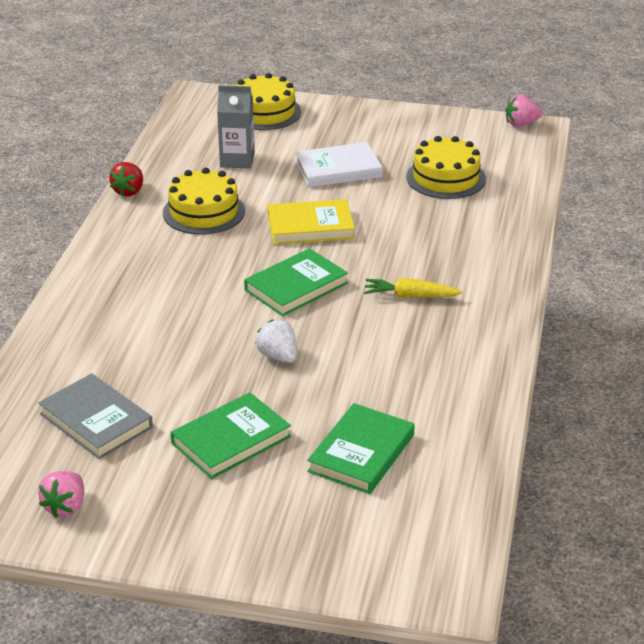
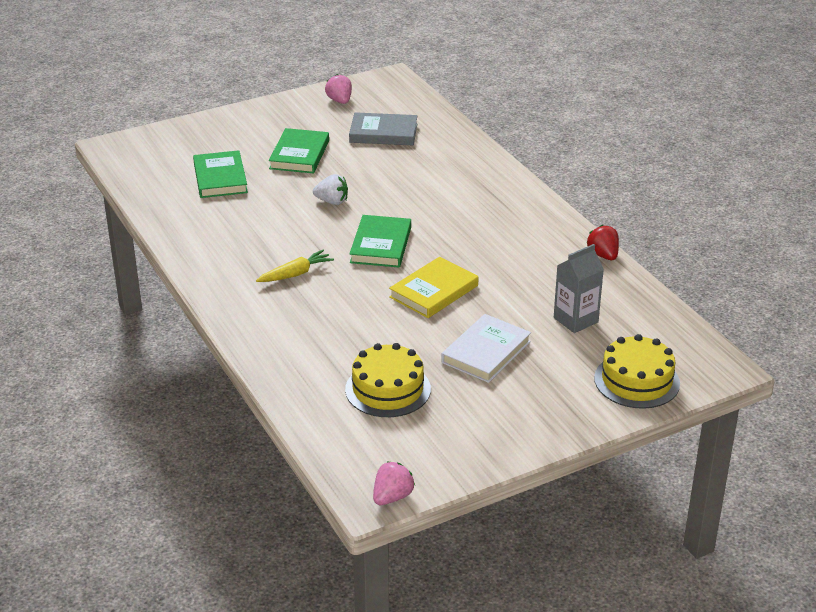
camera: 140 degrees right, 0 degrees up
(204, 212) = (525, 265): yellow cake -> none

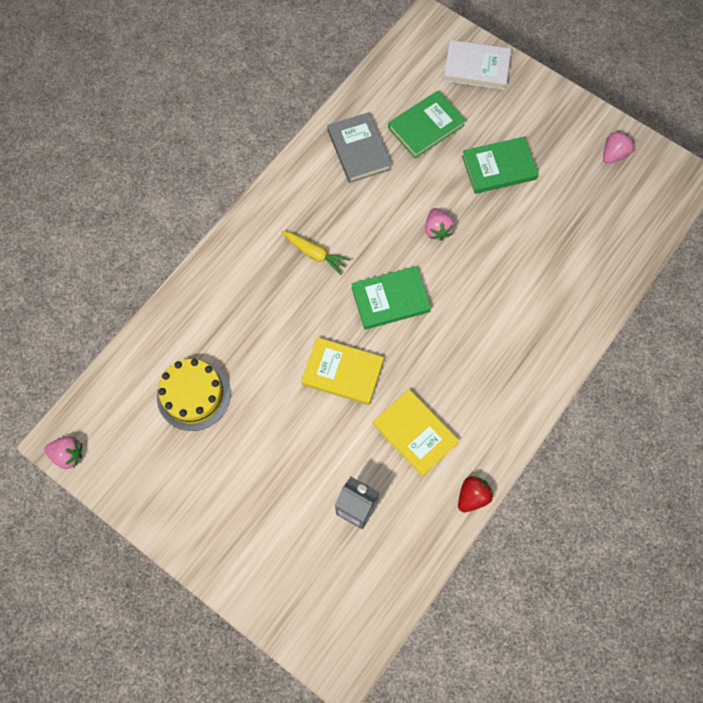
camera: 65 degrees right, 35 degrees up
(332, 201) = (437, 230): white strawberry -> pink strawberry
(383, 133) = (577, 218): grey book -> grey book (358, 150)
(486, 352) = (275, 450): white book -> white book (476, 67)
(524, 268) = (415, 433): none -> yellow book
(637, 381) = (290, 592): yellow cake -> none

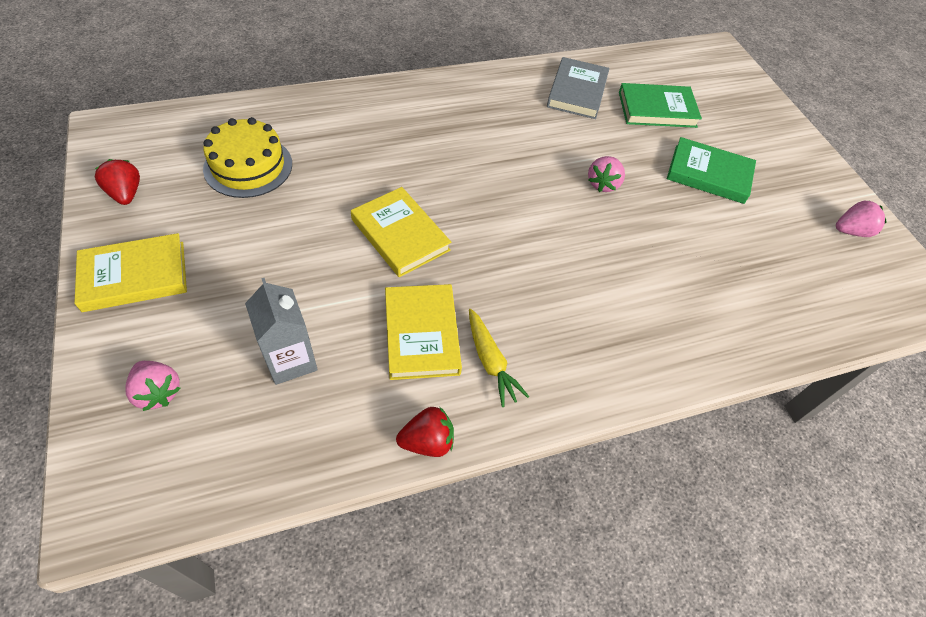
camera: 30 degrees right, 15 degrees down
(68, 455) = (98, 141): pink strawberry -> pink strawberry (158, 392)
(136, 479) = (126, 194): none -> red strawberry
(209, 529) = (134, 276): none -> yellow book
(315, 254) = (466, 135): yellow carrot -> yellow carrot (490, 362)
(390, 299) = (505, 208): green book -> none
(476, 67) = (742, 97): white book -> none

